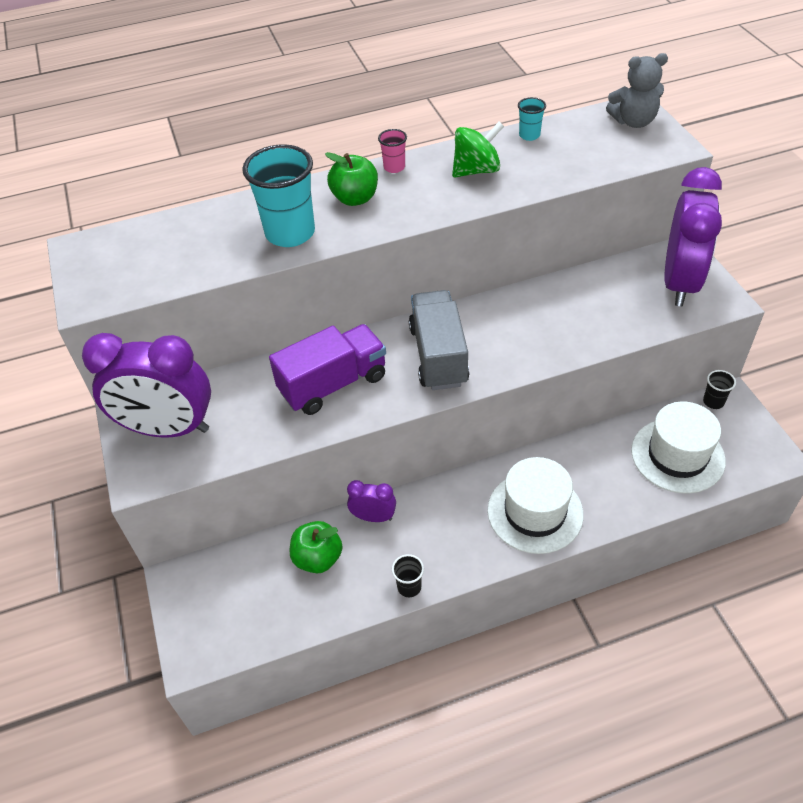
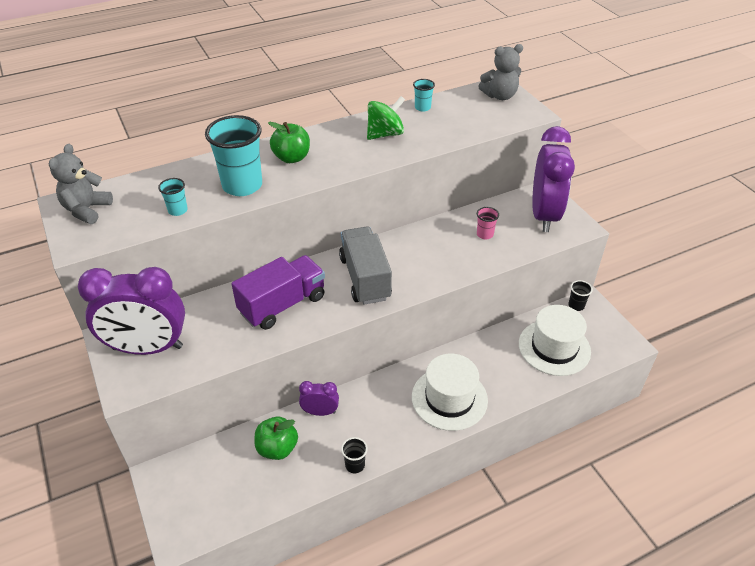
camera: 10 degrees left, 5 degrees down
(102, 257) = (87, 210): none -> grey teddy bear
(209, 262) = (178, 210): none -> turquoise cup
(394, 167) = (320, 134): pink cup -> pink cup (484, 234)

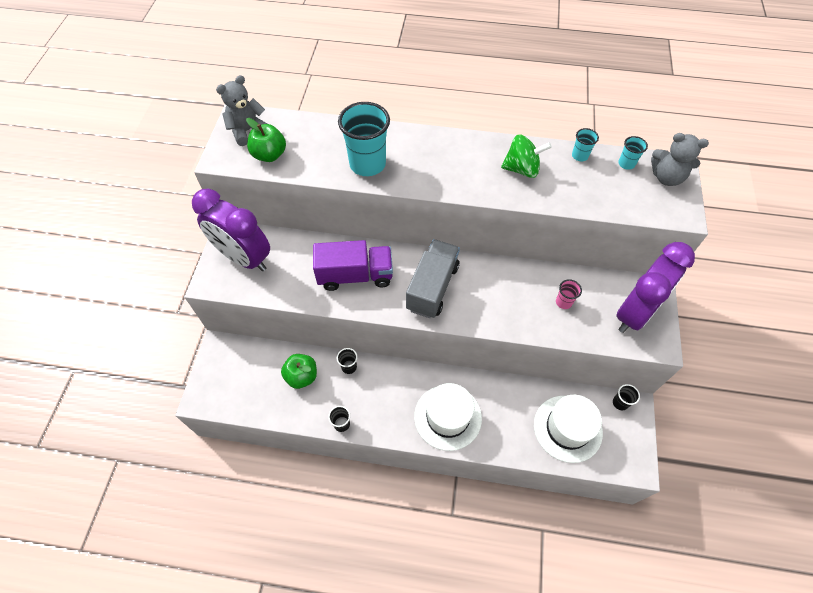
camera: 35 degrees right, 15 degrees up
(178, 210) = (305, 164): turquoise cup -> turquoise cup (626, 164)
(292, 158) = (425, 155): green apple -> green apple (269, 155)
(320, 412) = (349, 367): purple clock -> black cup

